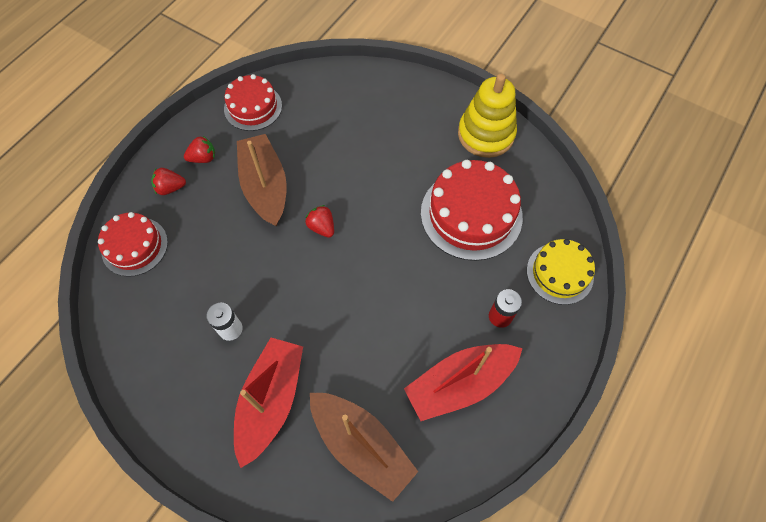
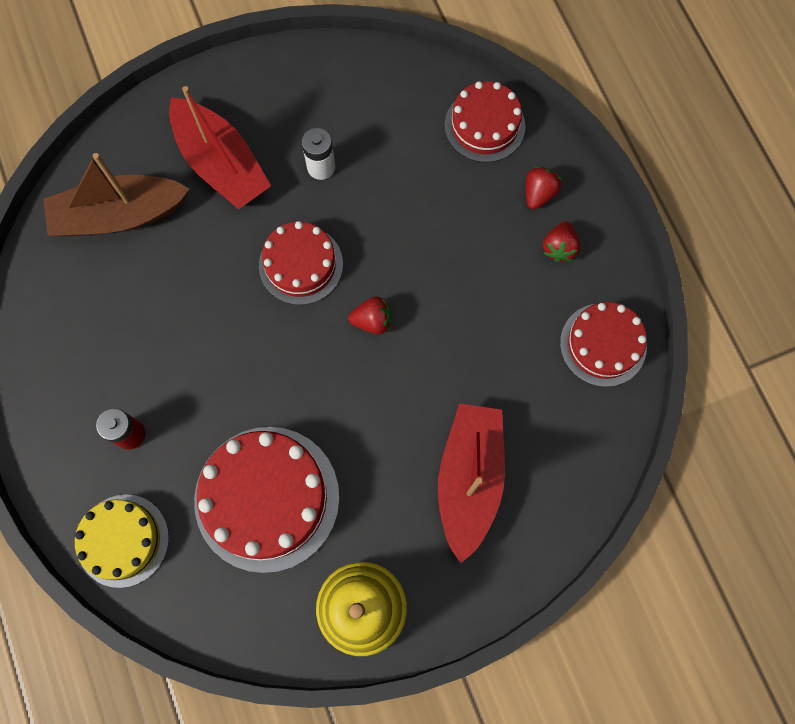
camera: 125 degrees right, 10 degrees up
(265, 187) = (470, 292): brown boat -> none
(313, 293) = (301, 265): none -> red cake
(460, 383) = (99, 342): red boat -> red boat (469, 480)

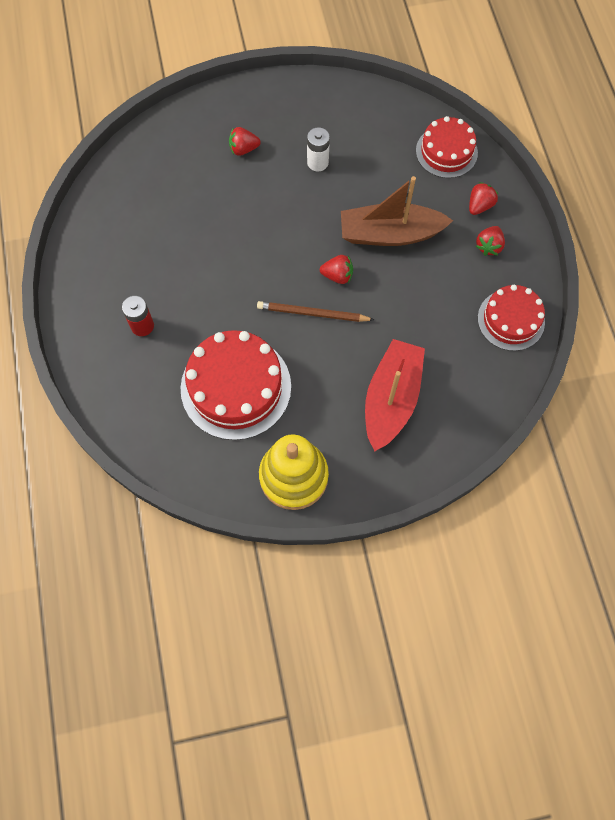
camera: 10 degrees right, 5 degrees down
(120, 215) = (162, 174): brown boat -> brown boat (390, 234)
(123, 540) = (123, 399): yellow cake -> none
(221, 163) = (243, 149): red boat -> red strawberry
(301, 265) = (290, 228): red cake -> none
(349, 379) = (313, 313): none -> brown pencil

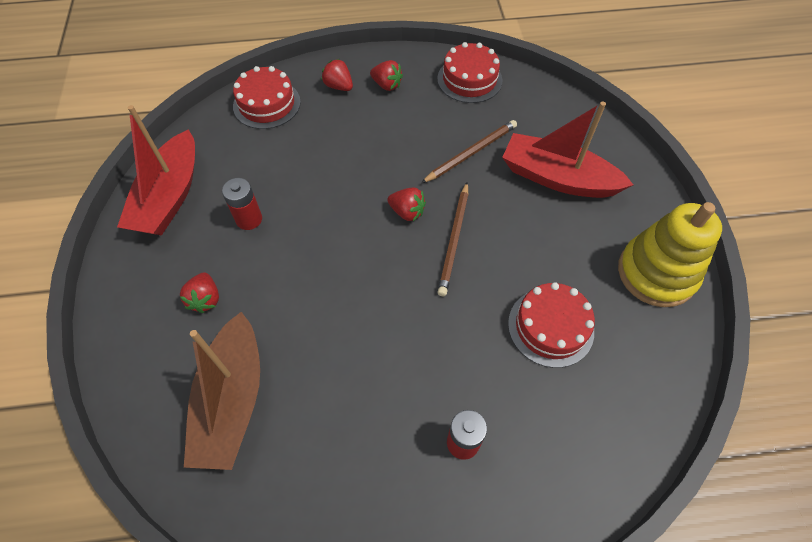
camera: 85 degrees left, 10 degrees down
(236, 387) = (550, 327): red cake -> red cake, size x0.62
(317, 162) = (249, 219): white battery -> red battery
(334, 104) = (170, 196): none -> red boat
(337, 276) = (407, 212): red strawberry -> red strawberry turned 105 degrees clockwise
(390, 234) = (360, 160): brown boat -> brown boat (232, 400)
(411, 324) = (471, 153): none -> brown pencil

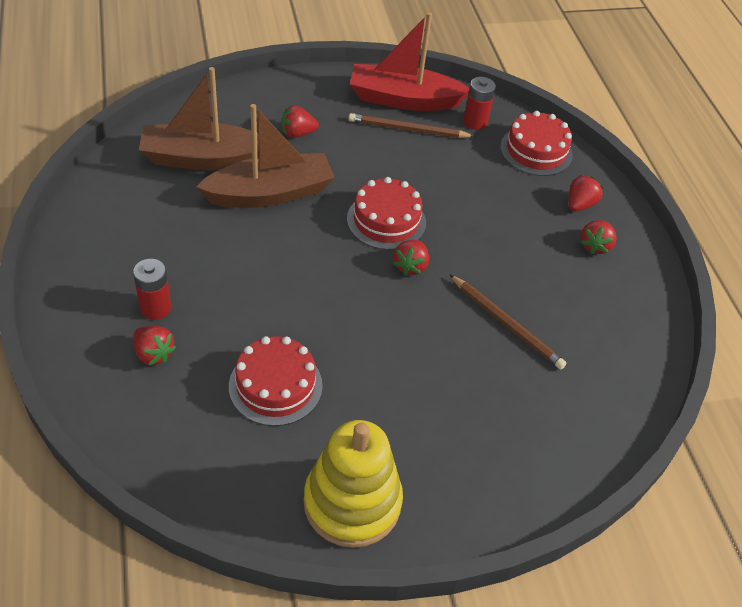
camera: 80 degrees right, 10 degrees down
(249, 219) = (385, 151): red battery -> red battery (475, 122)
(299, 329) = (270, 193): none -> brown boat
(454, 240) = (379, 306): brown pencil -> brown pencil (408, 129)
(469, 79) = (631, 326): red cake -> red cake (386, 220)
(523, 440) = (153, 354): none -> red strawberry
(558, 178) = (484, 410): red boat -> none

